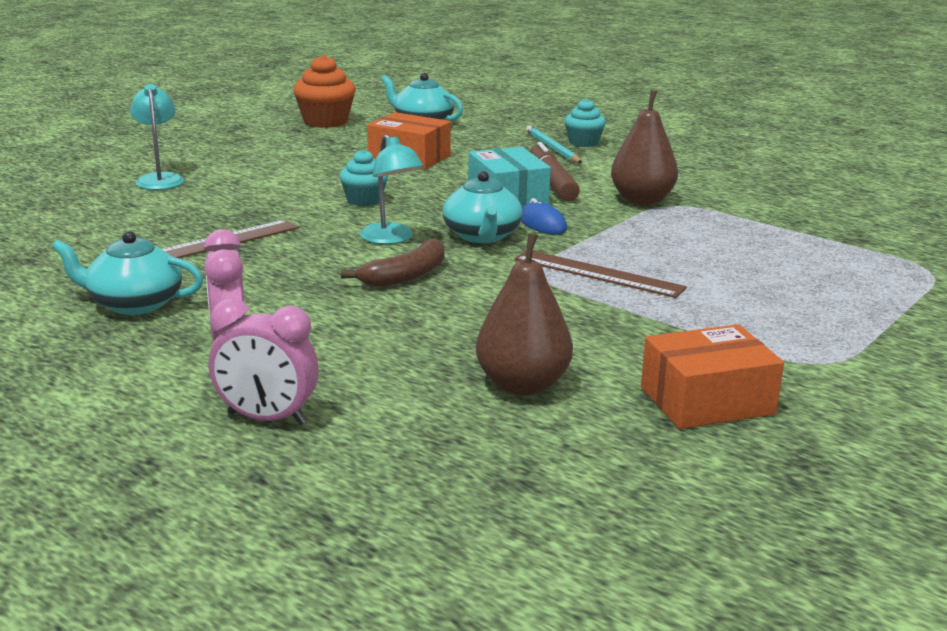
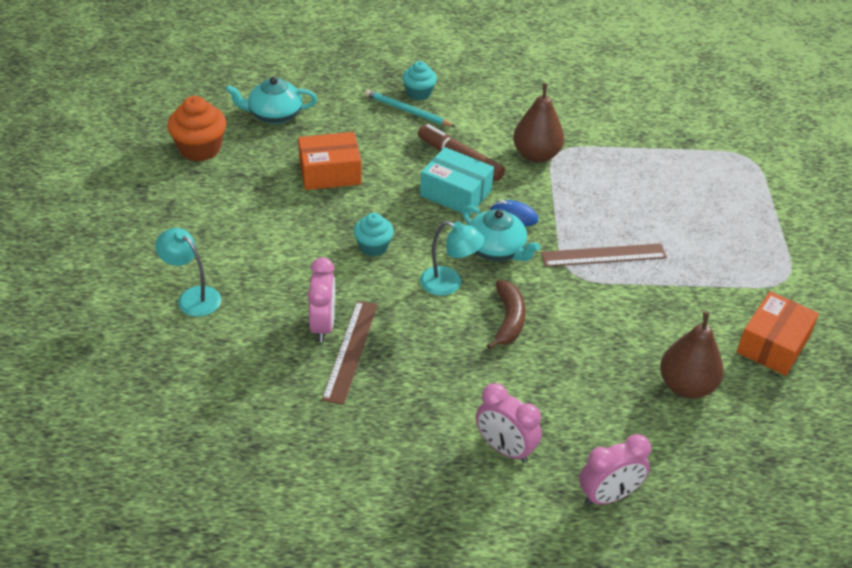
camera: 40 degrees left, 20 degrees up
(134, 303) = (395, 447): turquoise teapot -> none
(227, 223) = (323, 325): none -> pink clock

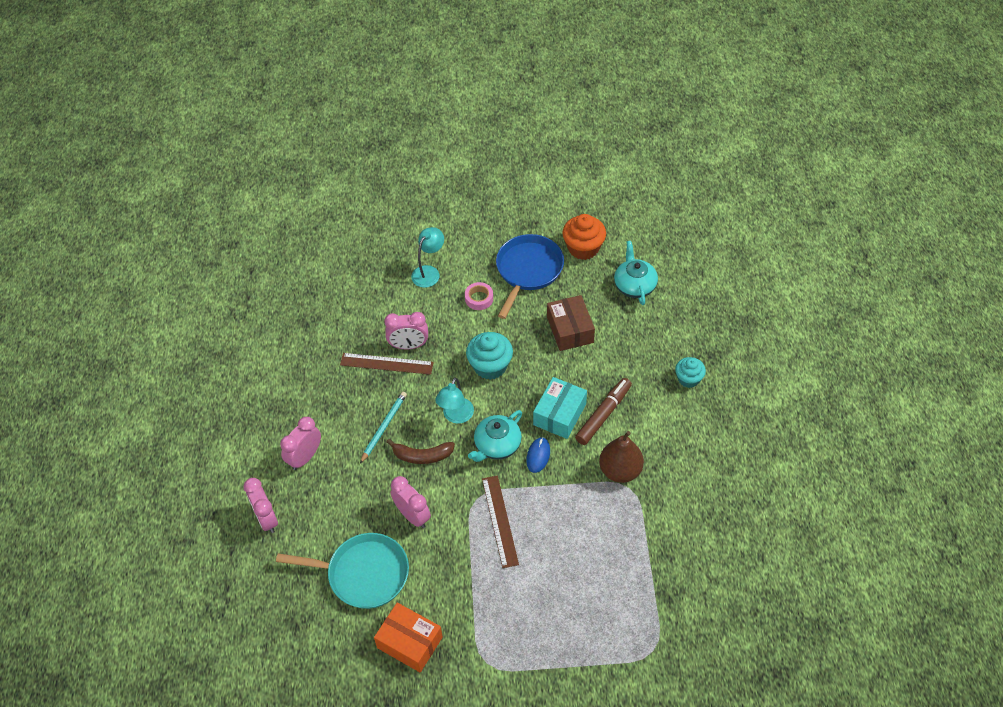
camera: 90 degrees right, 10 degrees up
(221, 199) = (528, 270): none -> blue pan
(257, 249) = (479, 298): none -> pink tape
(330, 172) = (570, 330): orange box -> brown box
(373, 247) = (490, 366): turquoise cupcake -> turquoise cupcake, size x1.56
(407, 111) = (661, 373): turquoise pencil -> turquoise pencil (384, 427)
(599, 334) = (412, 515): none -> pink clock
(686, 386) = (363, 574): brown pear -> turquoise pan

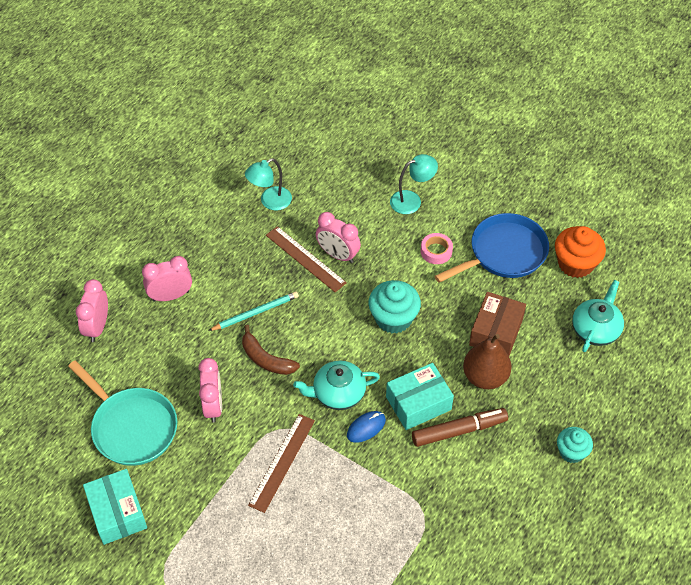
camera: 35 degrees right, 0 degrees up
(409, 642) = (117, 512): orange box -> turquoise box
(456, 416) = (324, 344): turquoise lamp -> turquoise lamp (270, 201)
(620, 470) = (429, 493): brown pear -> brown pear (485, 377)

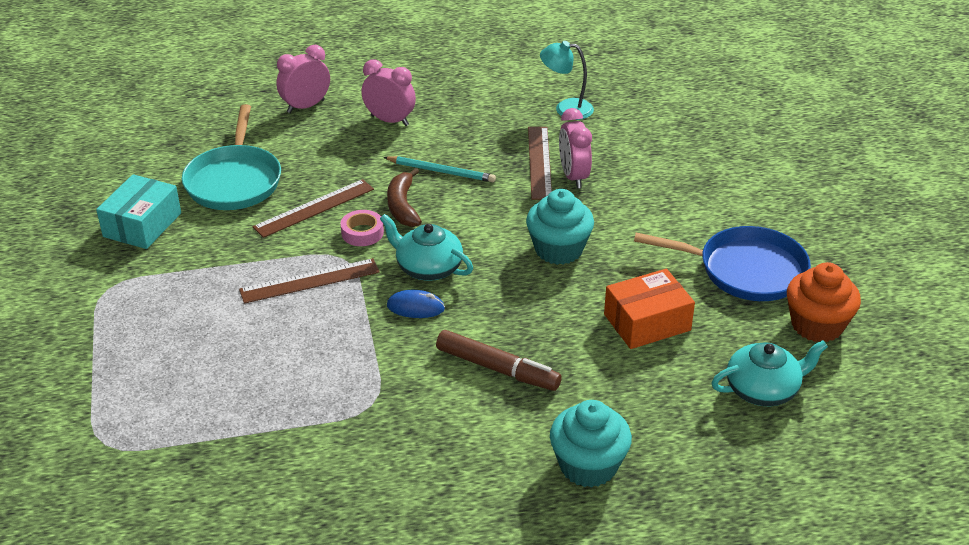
camera: 45 degrees right, 15 degrees down
(213, 406) = (314, 208): pink clock -> brown ruler
(412, 200) = (704, 180): turquoise lamp -> none
(418, 403) = (489, 323): turquoise box -> none
(436, 251) = (674, 228): pink tape -> pink tape (362, 233)
(485, 377) = (584, 347): brown pear -> none
(496, 332) = (647, 322): brown box -> orange box
(571, 452) = (588, 466): turquoise cupcake -> turquoise cupcake, size x1.56

